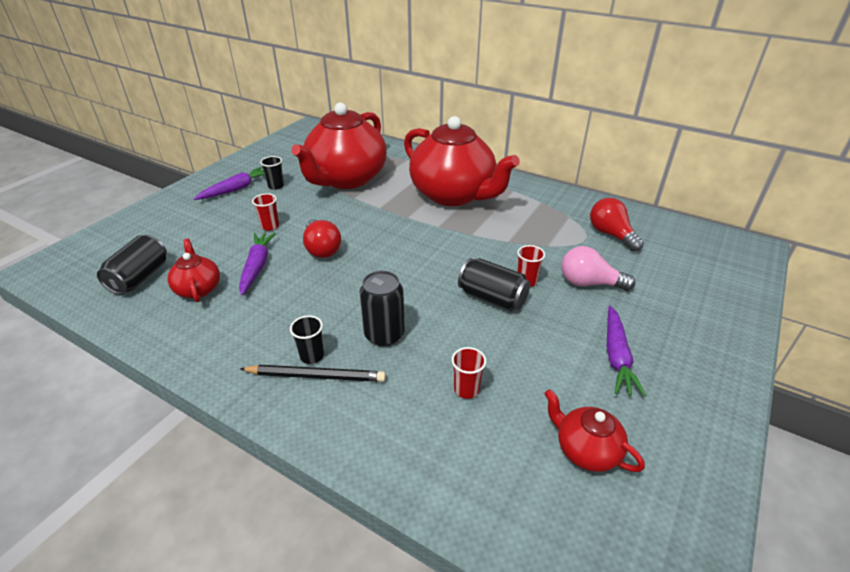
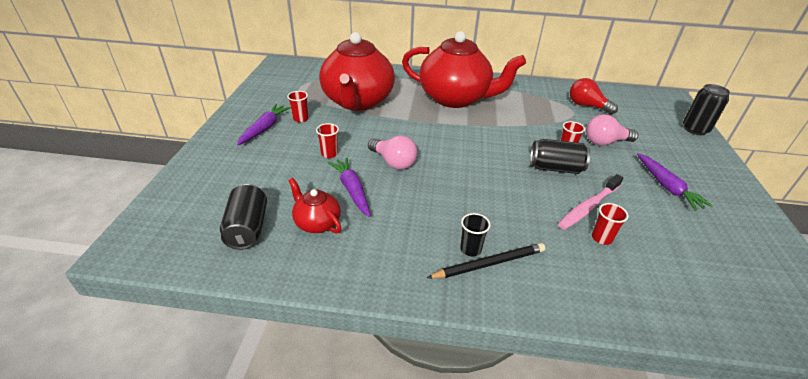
camera: 25 degrees left, 0 degrees up
(276, 186) = (300, 119): black cup -> red cup
(322, 248) = (393, 162): red light bulb -> pink light bulb
(384, 334) = (508, 216): black can -> black can (695, 129)
(487, 351) = (588, 207): none -> pink toothbrush
(585, 450) = (708, 253): red teapot -> none

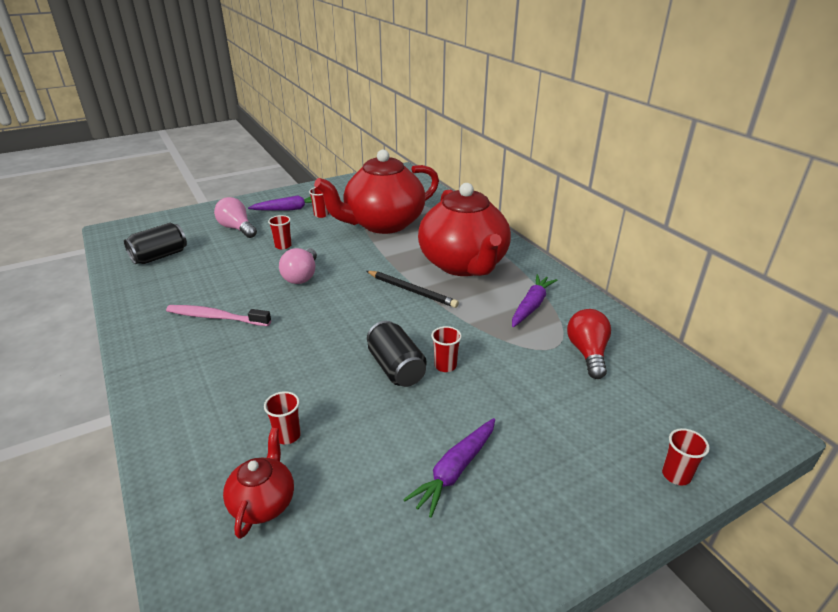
camera: 55 degrees right, 5 degrees down
(317, 223) = (186, 277): red teapot -> red teapot (263, 502)
(352, 190) = (241, 274): purple carrot -> purple carrot (531, 306)
(470, 249) = (205, 357): black cup -> none
(489, 263) = (192, 373): black pencil -> black pencil (412, 291)
(588, 207) = (340, 412): pink toothbrush -> pink toothbrush (216, 317)
(605, 142) = (507, 391): pink light bulb -> pink light bulb (237, 228)
(695, 129) = (676, 475): black can -> red cup

